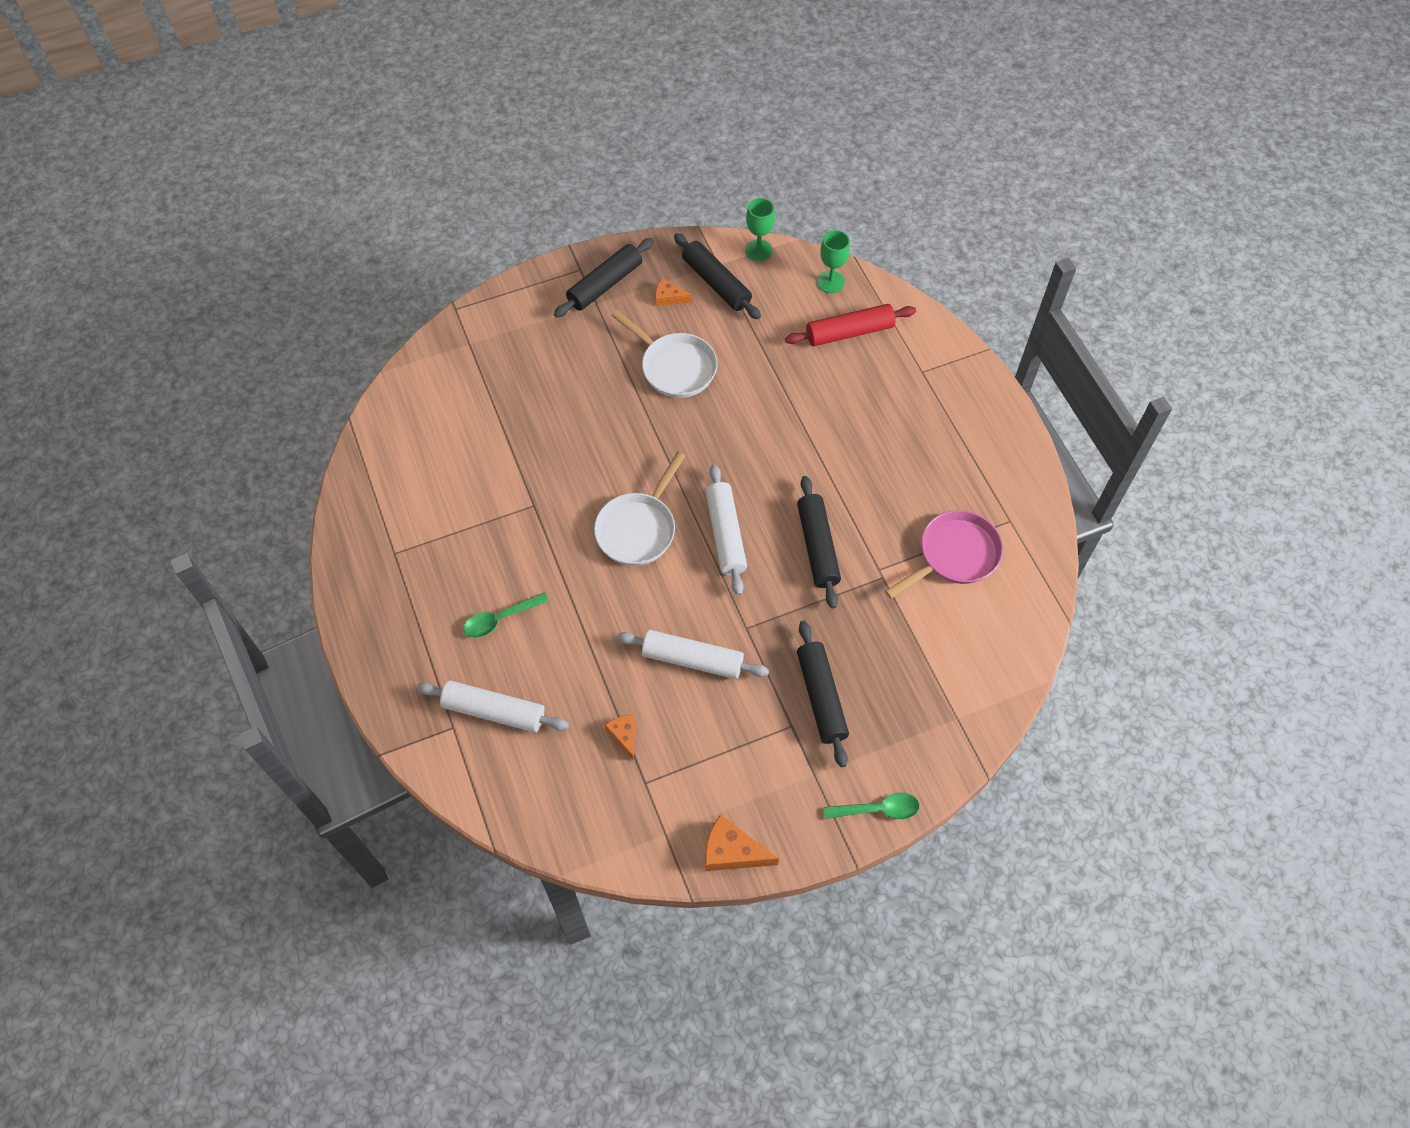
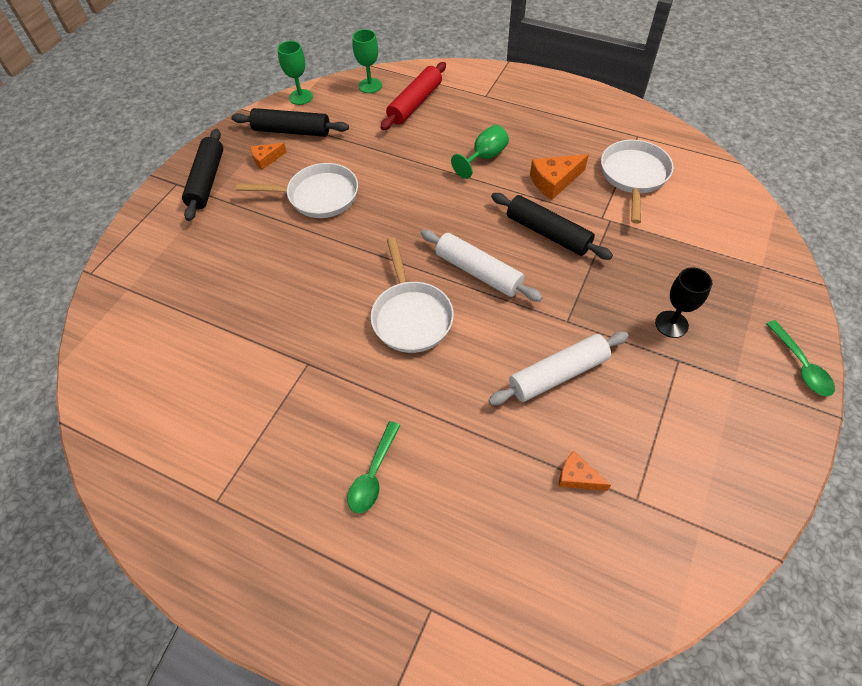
camera: 40 degrees left, 5 degrees down
(494, 711) = (452, 558): white rolling pin -> none
(732, 852) = (759, 491): orange cheese -> orange cheese (554, 181)
(821, 697) = (671, 324): black rolling pin -> black goblet
(847, 435) = (484, 157): none -> green goblet
(878, 809) = (801, 365): green spoon -> green spoon turned 120 degrees clockwise
(954, 555) = (633, 176): pink pan -> white pan

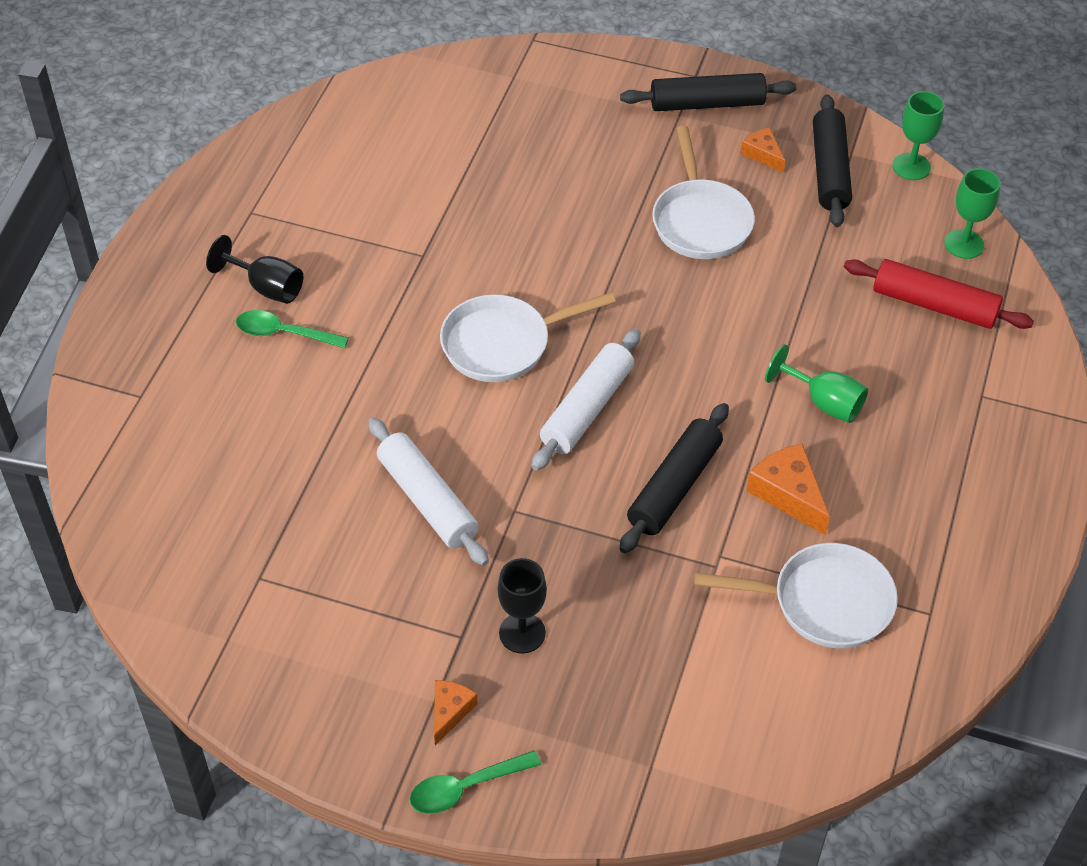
camera: 80 degrees right, 5 degrees down
(315, 488) = (266, 287): none -> black goblet
(577, 477) = (286, 520): orange cheese -> orange cheese (450, 711)

